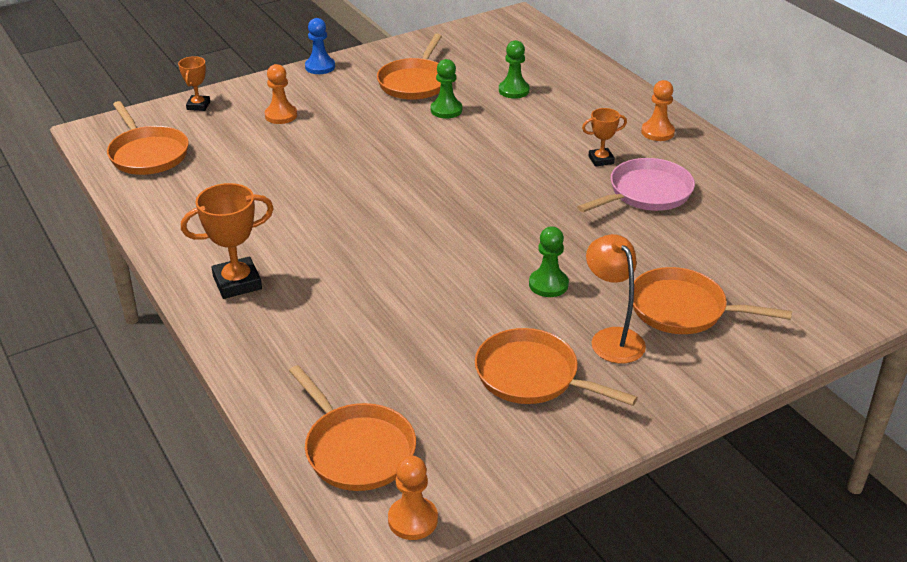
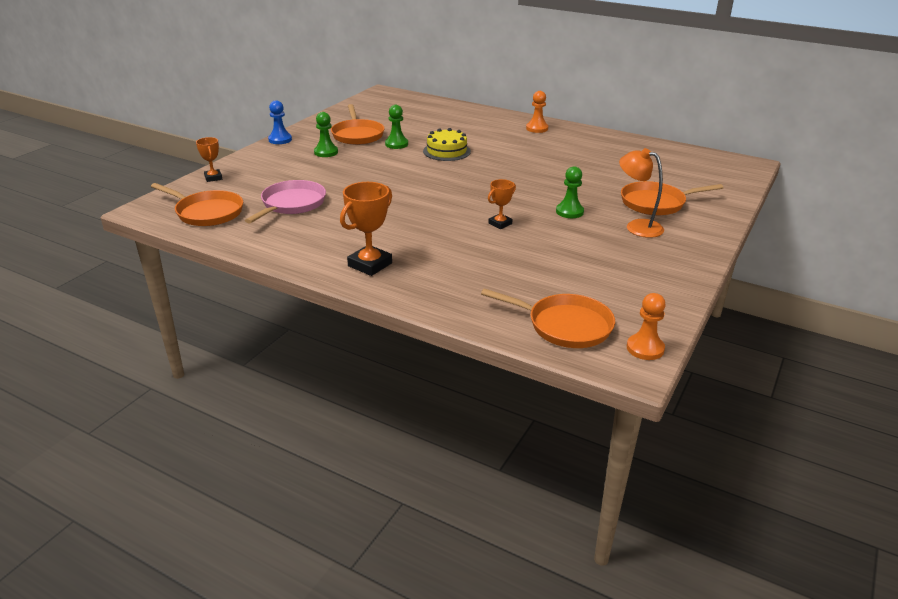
camera: 30 degrees left, 5 degrees down
(281, 115) = (284, 170): orange pawn -> none
(496, 139) = (446, 151): none -> yellow cake
(514, 90) = (427, 126): green pawn -> green pawn (326, 152)
(532, 376) = (618, 257): orange pan -> none
(601, 160) = (522, 148): orange trophy -> orange trophy (500, 224)
(646, 193) = (567, 157): pink pan -> pink pan (291, 204)

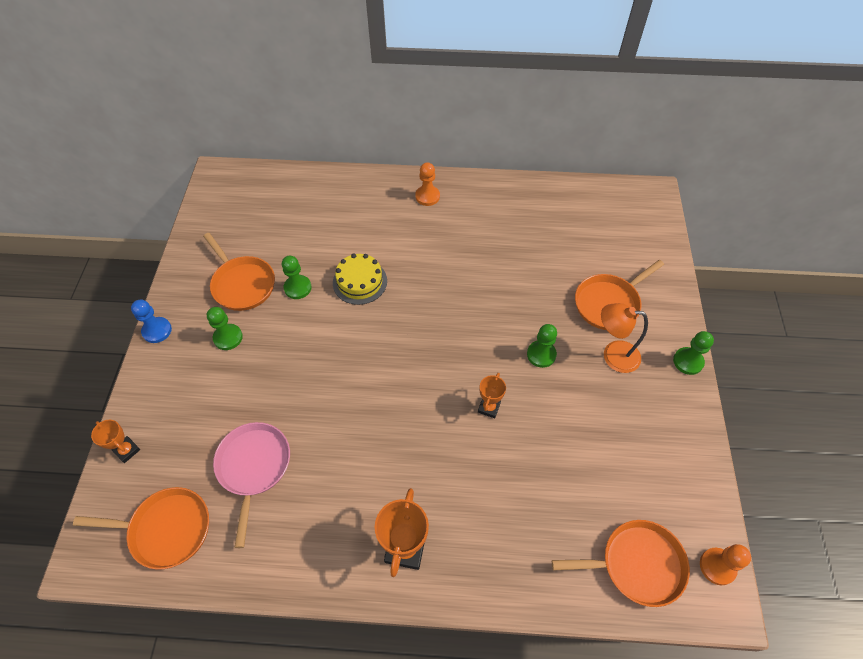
camera: 25 degrees left, 25 degrees up
(709, 245) = (688, 361): none -> green pawn

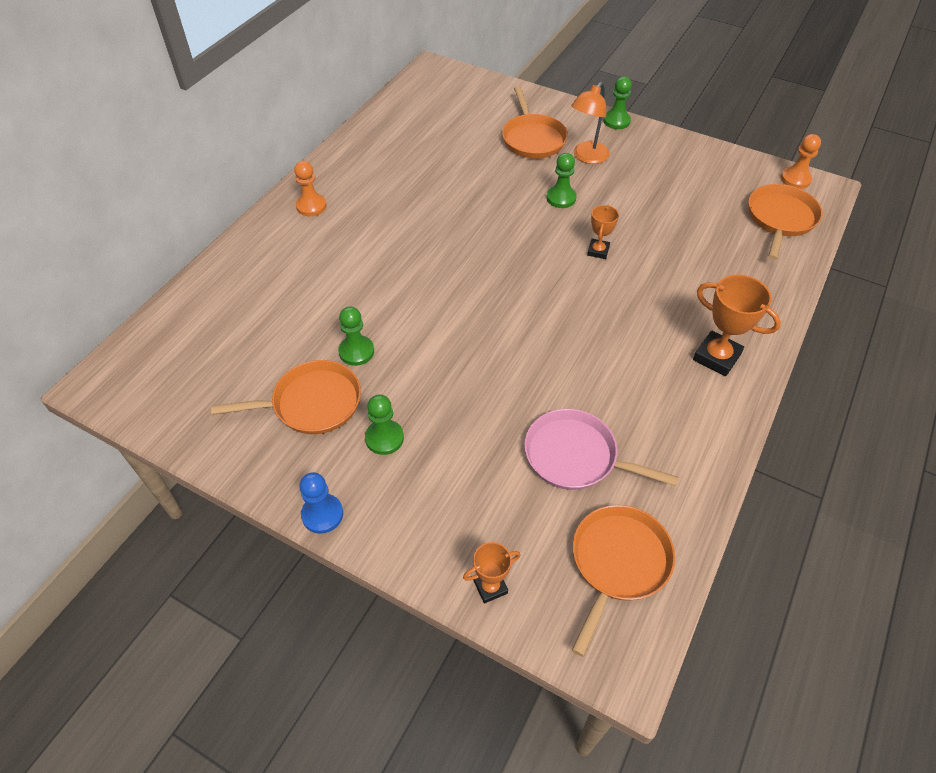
camera: 65 degrees left, 5 degrees down
(360, 282) = (387, 295): yellow cake -> none
(489, 407) = (598, 251): orange trophy -> orange trophy turned 60 degrees clockwise

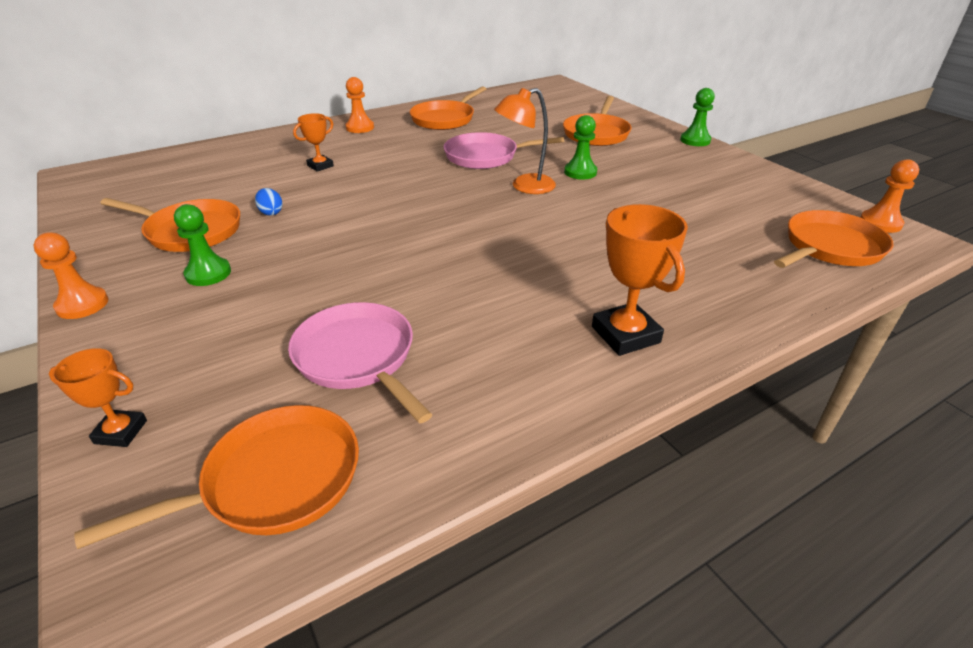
camera: 30 degrees right, 15 degrees down
(322, 514) = (82, 305): blue pawn -> orange pawn
(356, 351) = (271, 212): green pawn -> blue egg
(380, 163) = (445, 119): none -> orange pan
(467, 206) = (485, 156): none -> pink pan
(587, 157) = (637, 154): orange lamp -> orange lamp (525, 186)
(598, 251) = (577, 214): orange trophy -> orange trophy (320, 166)

